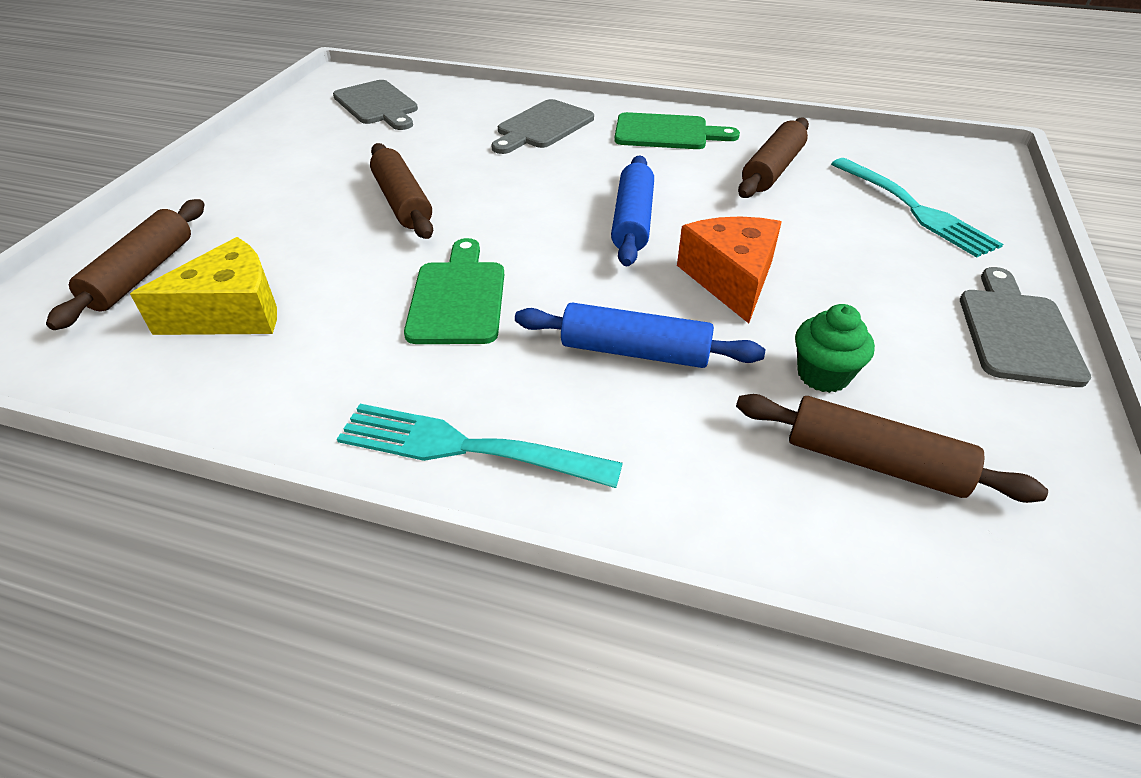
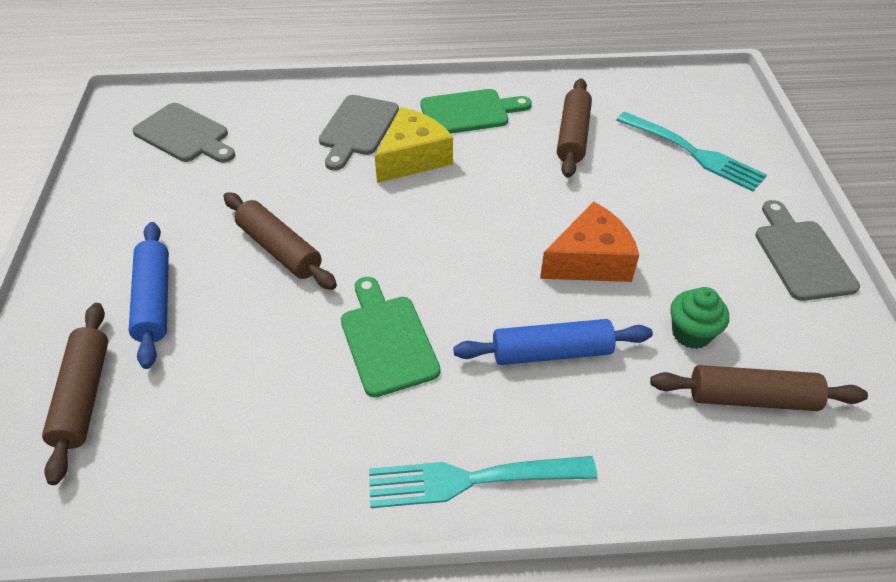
camera: 20 degrees left, 5 degrees up
(232, 312) = (199, 412): yellow cheese -> yellow cheese (413, 158)
(632, 221) = (488, 220): blue rolling pin -> blue rolling pin (154, 300)
(730, 279) = (590, 260): orange cheese -> orange cheese turned 90 degrees clockwise

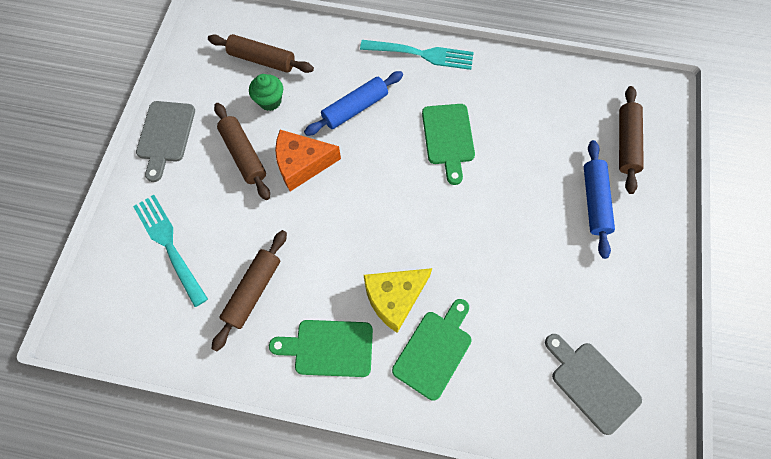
camera: 165 degrees left, 20 degrees up
(280, 249) = (510, 225): brown rolling pin -> brown rolling pin (244, 155)
(357, 129) = (434, 350): grey cutting board -> green cutting board
(551, 352) = (355, 108): blue rolling pin -> blue rolling pin turned 45 degrees counterclockwise

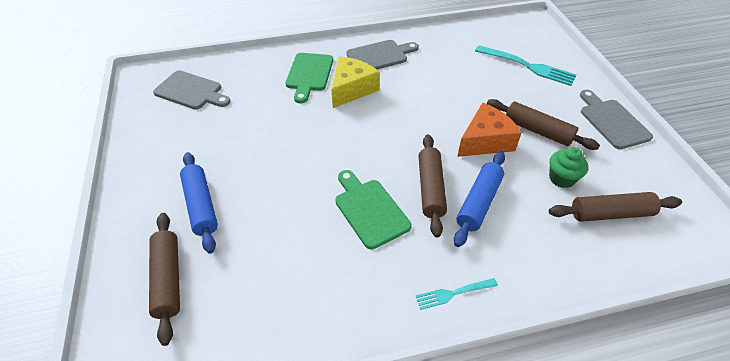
camera: 155 degrees right, 20 degrees down
(253, 291) = (450, 64): brown rolling pin -> brown rolling pin (430, 189)
(329, 348) = (380, 56): green cutting board -> grey cutting board
(420, 54) = (454, 293): turquoise fork -> turquoise fork, size x0.55

